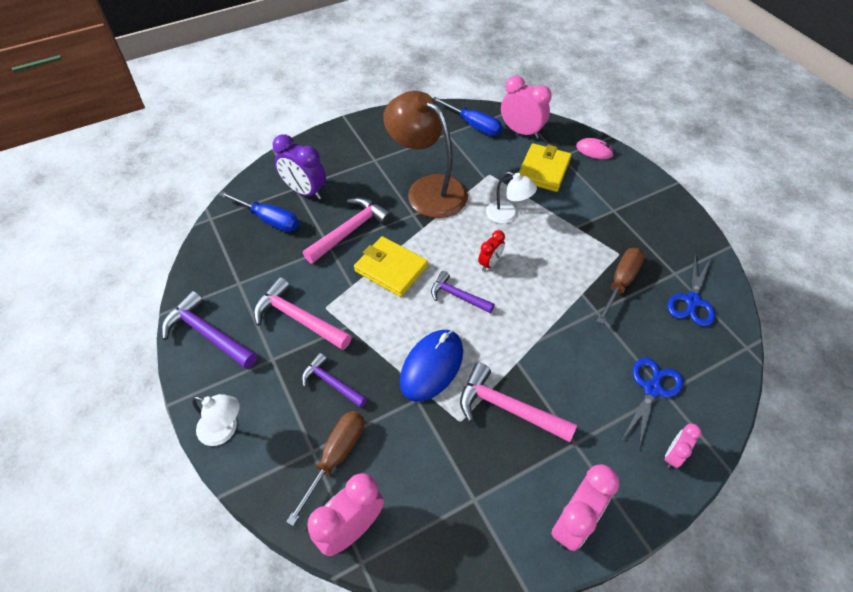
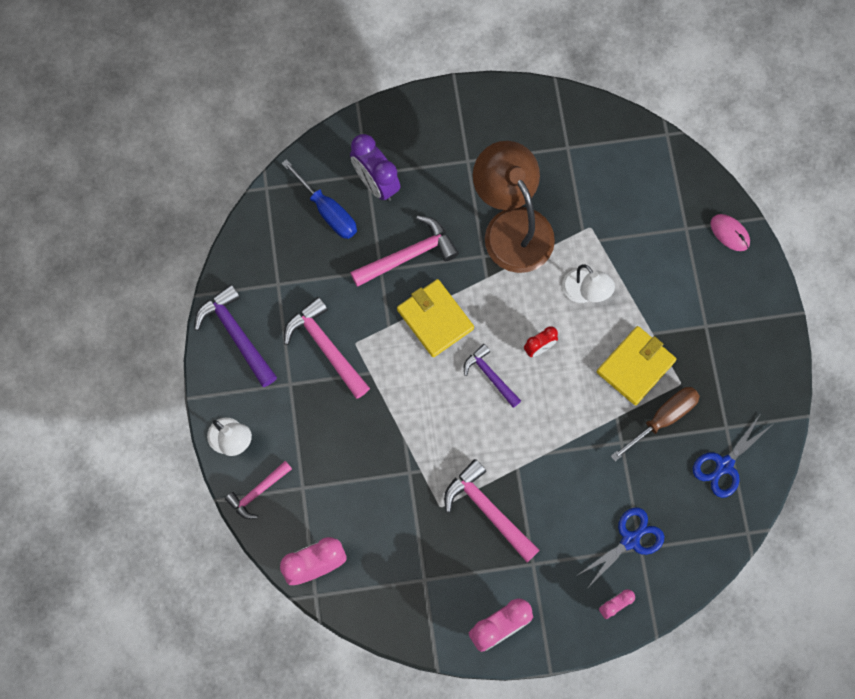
camera: 20 degrees right, 20 degrees up
(265, 472) = (258, 492): none -> pink hammer
(331, 383) = (337, 428): purple hammer -> none
(336, 456) = (321, 500): brown screwdriver -> none
(432, 366) = (435, 444): blue mouse -> none
(474, 125) = (604, 145): blue screwdriver -> none
(521, 132) = (657, 174): pink clock -> none
(543, 170) = (655, 242): yellow wallet -> yellow wallet (635, 366)

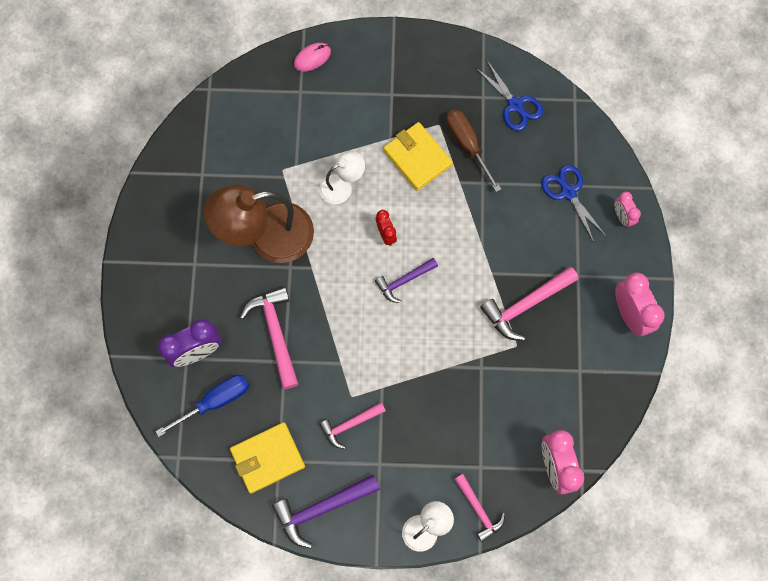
camera: 80 degrees left, 0 degrees up
(325, 347) = (350, 424): pink hammer -> pink hammer, size x0.64
(435, 319) = (342, 320): yellow wallet -> yellow wallet (268, 458)

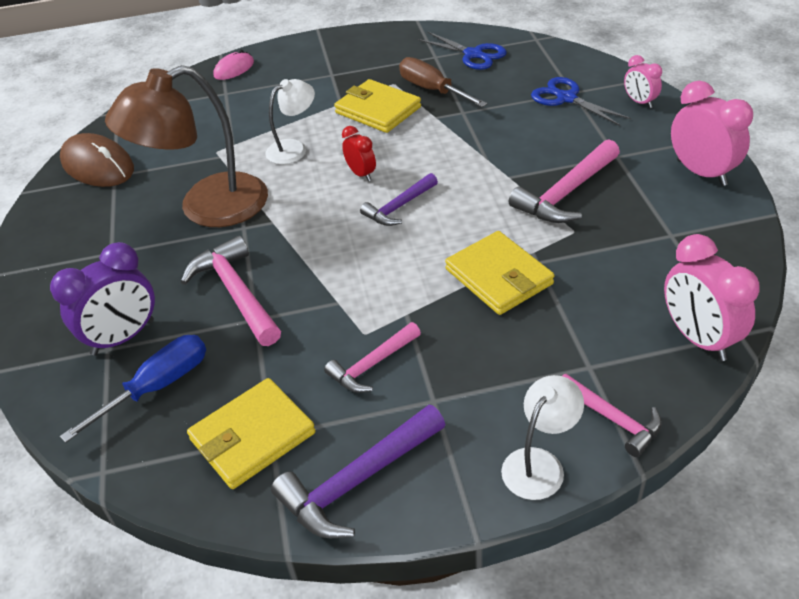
camera: 10 degrees left, 30 degrees down
(190, 158) = (98, 165): none -> brown mouse
(451, 373) = (498, 276): none -> yellow wallet

